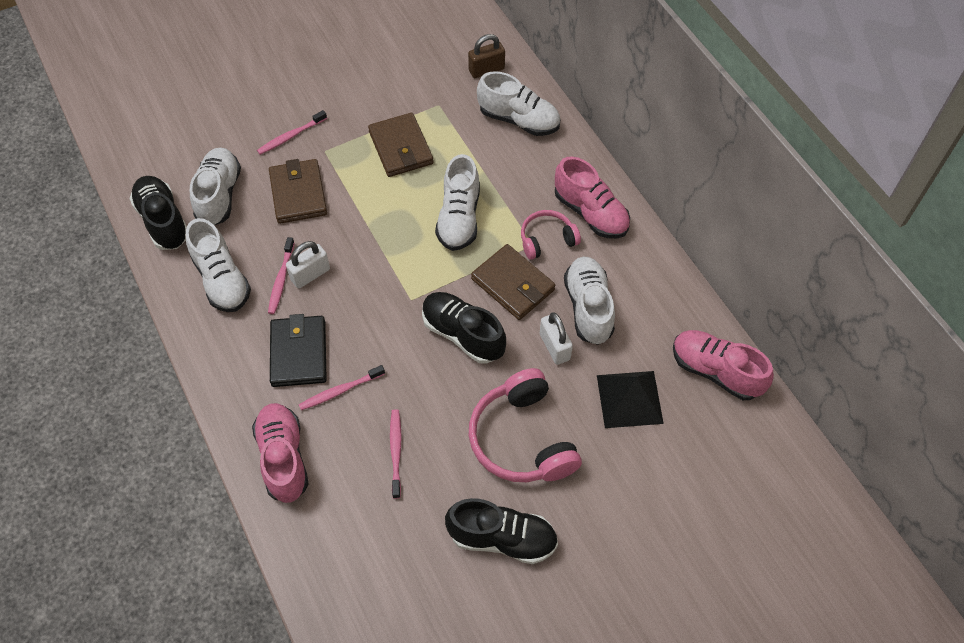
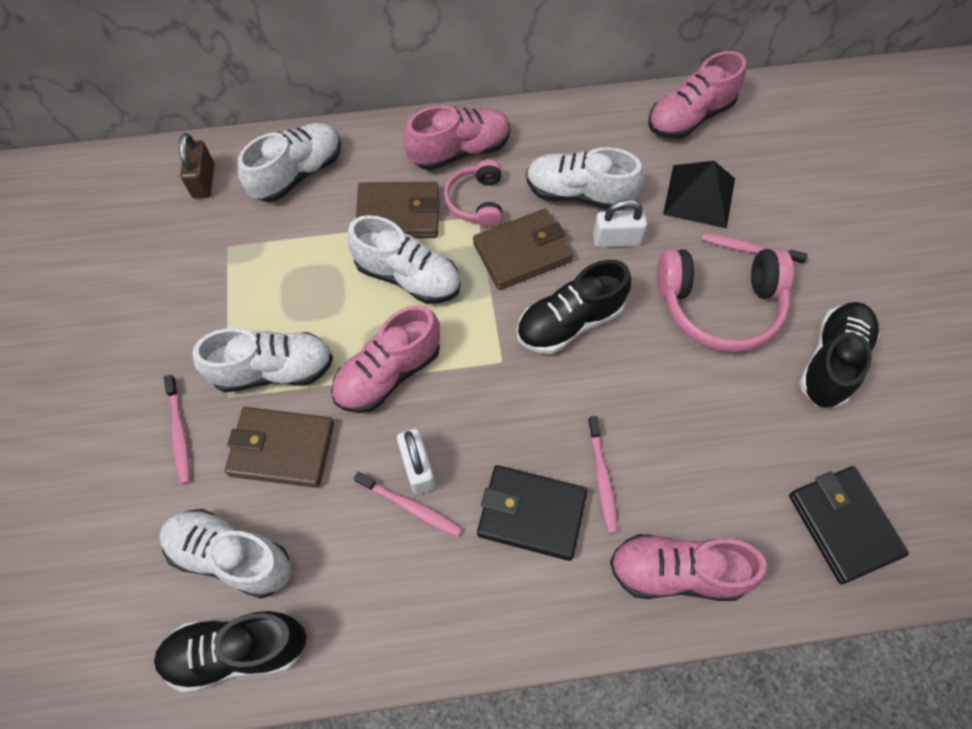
camera: 70 degrees left, 5 degrees up
(222, 279) = (377, 587): white shoe -> white shoe (273, 370)
(356, 571) = (843, 525): none -> black wallet
(375, 233) = (388, 373): none -> pink shoe
(396, 452) = (702, 438): pink toothbrush -> pink toothbrush (748, 250)
(401, 148) = (271, 307): brown wallet -> brown wallet (398, 214)

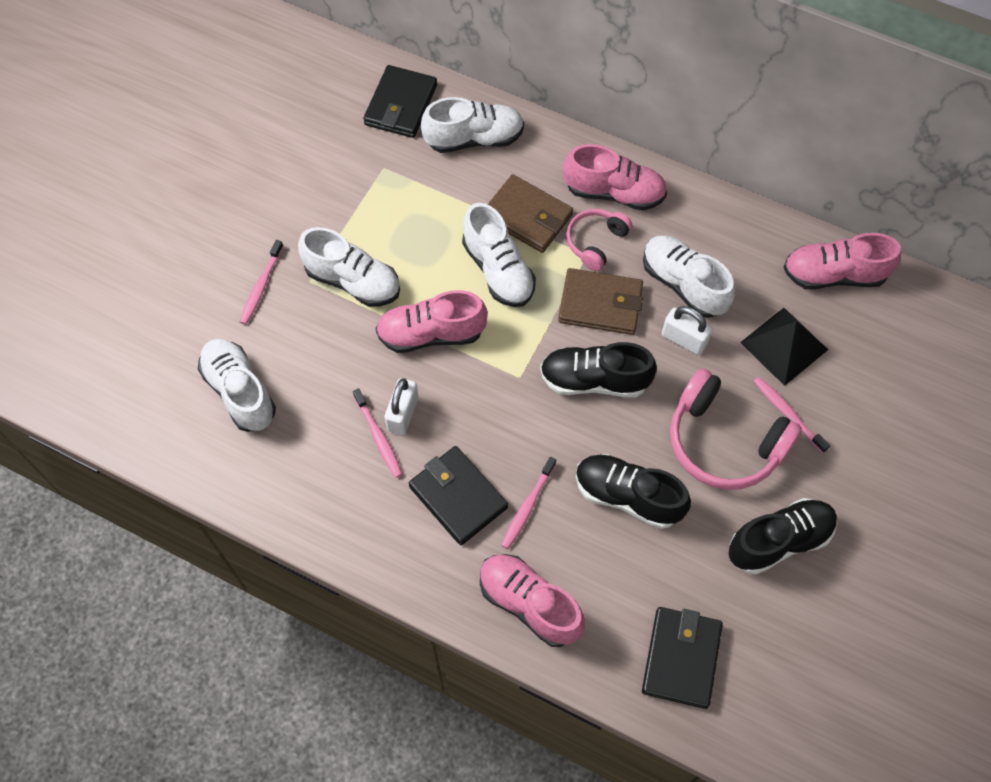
camera: 35 degrees right, 0 degrees up
(204, 181) = (401, 105): brown padlock -> black wallet
(237, 651) = (204, 454): black shoe -> black shoe (628, 496)
(282, 449) = (320, 341): brown wallet -> none

